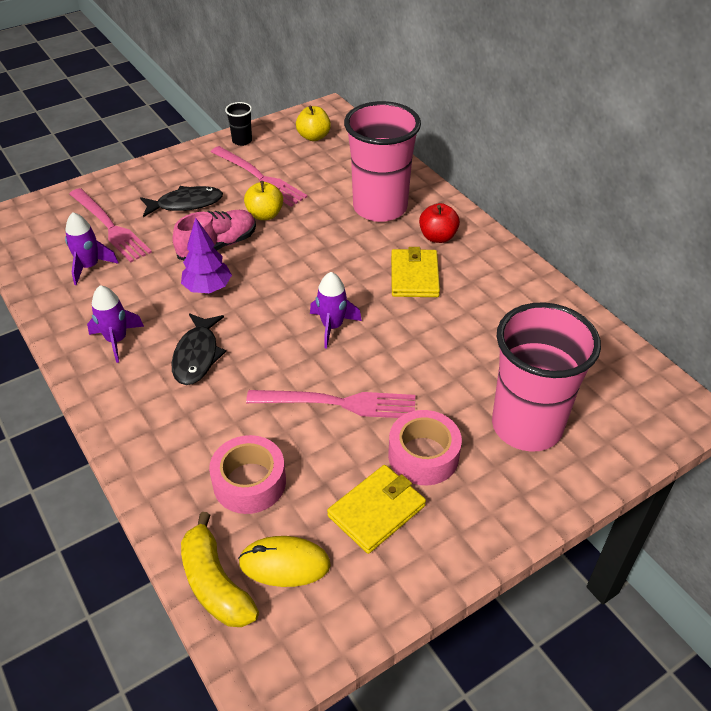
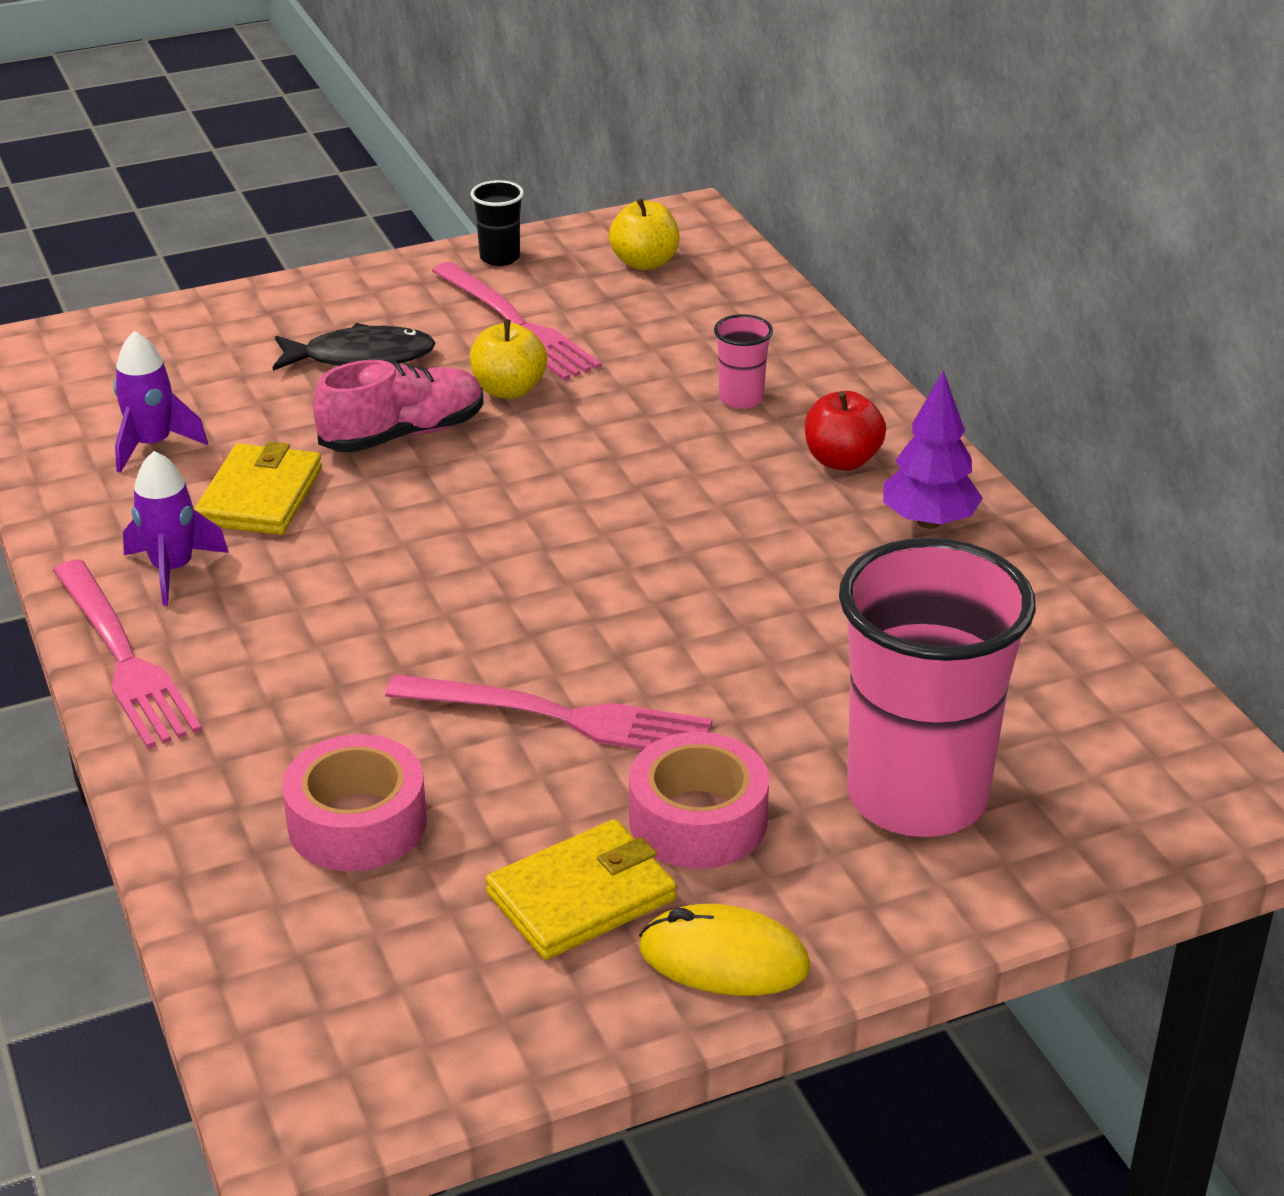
camera: 10 degrees right, 10 degrees down
(110, 227) = (207, 382): pink fork -> pink fork (124, 659)
(197, 356) = (315, 611): black fish -> none
(208, 288) = (365, 503): purple tree -> purple tree (928, 521)
(215, 583) = (252, 969): yellow banana -> none
(284, 564) = (386, 956): yellow mouse -> yellow mouse (724, 959)
(332, 326) = (586, 591): purple rocket -> none
(380, 208) = (741, 398): pink cup -> pink cup, size x0.40
(414, 276) = (773, 523): yellow wallet -> yellow wallet (260, 496)

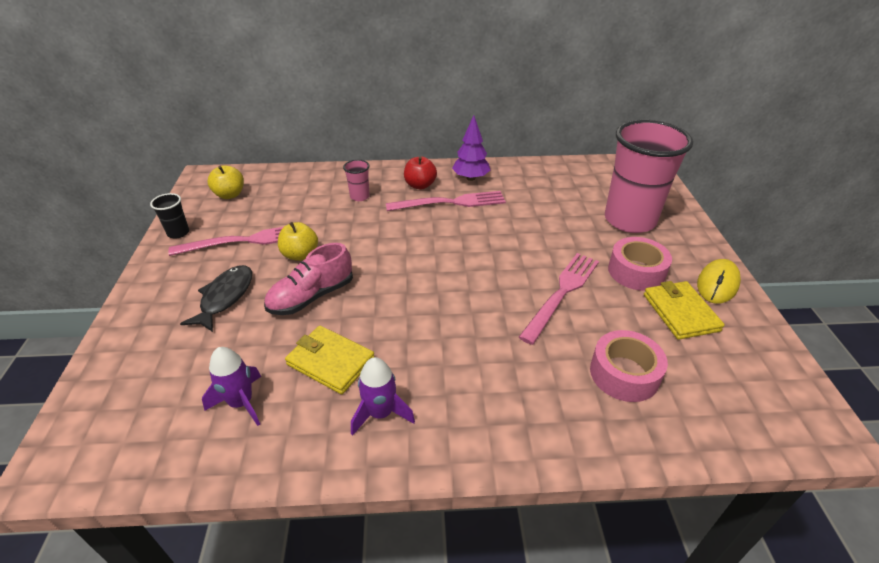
camera: 70 degrees left, 5 degrees up
(124, 659) = (458, 451): pink fork -> pink fork (451, 202)
(403, 434) = (311, 296): pink shoe -> pink shoe turned 120 degrees counterclockwise

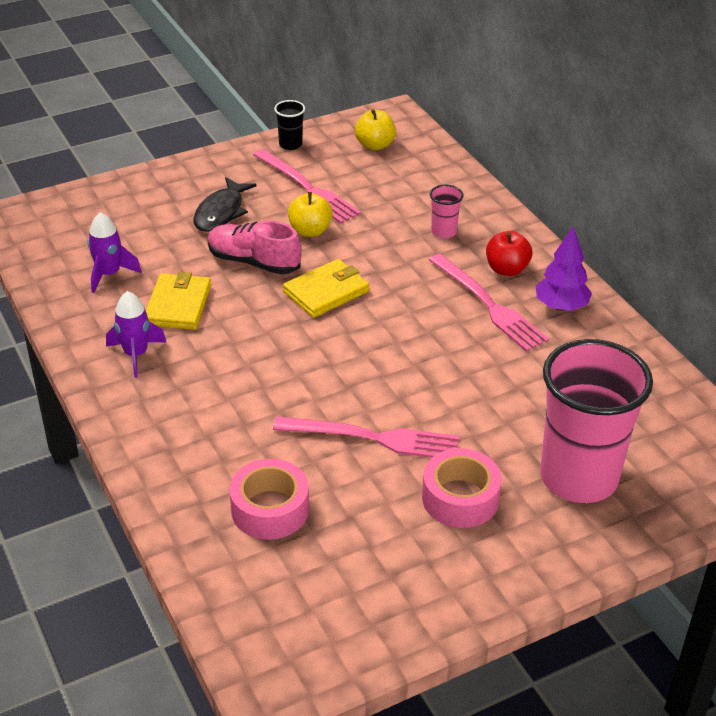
camera: 65 degrees right, 0 degrees up
(225, 297) = (221, 212): black fish -> black fish turned 120 degrees clockwise
(680, 312) = (403, 548): yellow wallet -> yellow wallet (326, 292)
(717, 284) = (487, 582): yellow mouse -> none

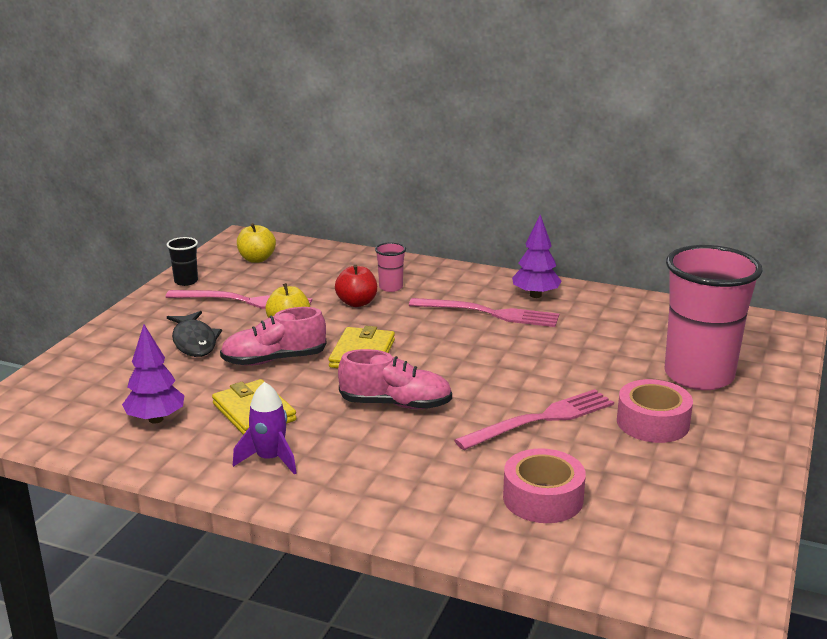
camera: 40 degrees left, 15 degrees down
(109, 274) = (155, 419): purple rocket -> purple tree
(284, 356) = (395, 404): none -> pink shoe
(506, 269) = (468, 290): red apple -> red apple (357, 303)

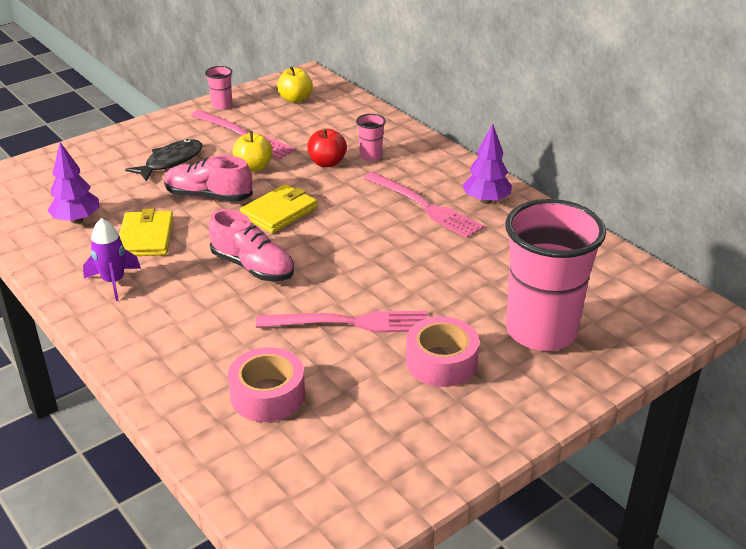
camera: 30 degrees right, 10 degrees up
(186, 281) = (222, 105): black cup -> pink cup
(194, 341) = (171, 161): black fish -> black fish turned 150 degrees counterclockwise

